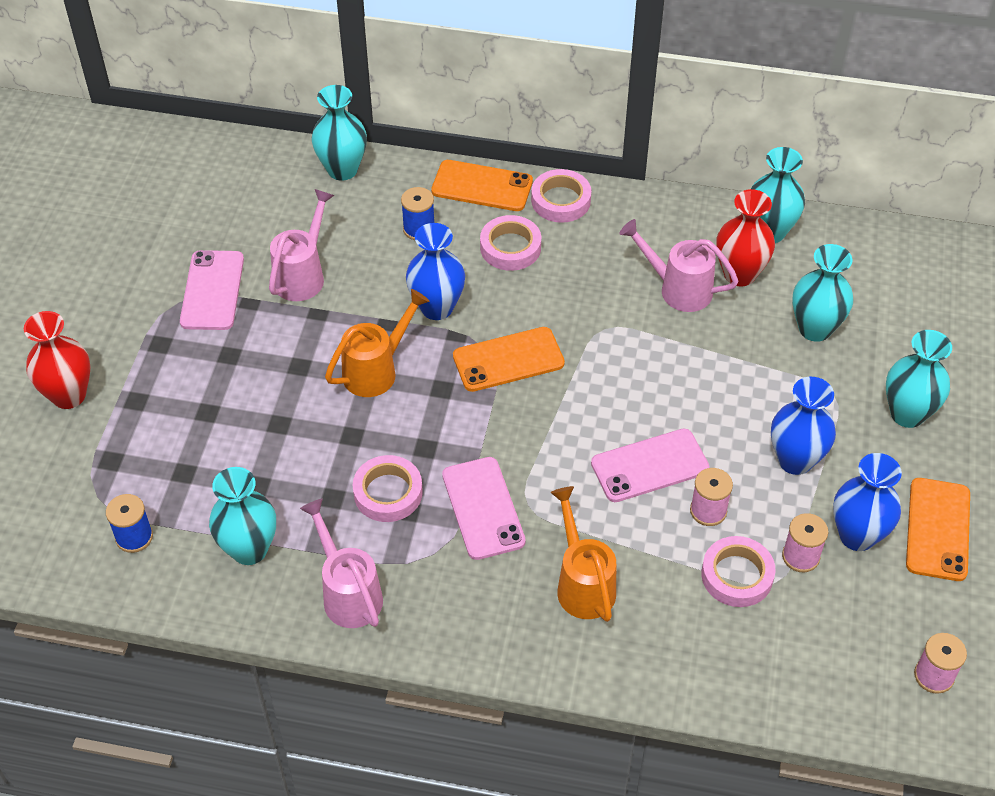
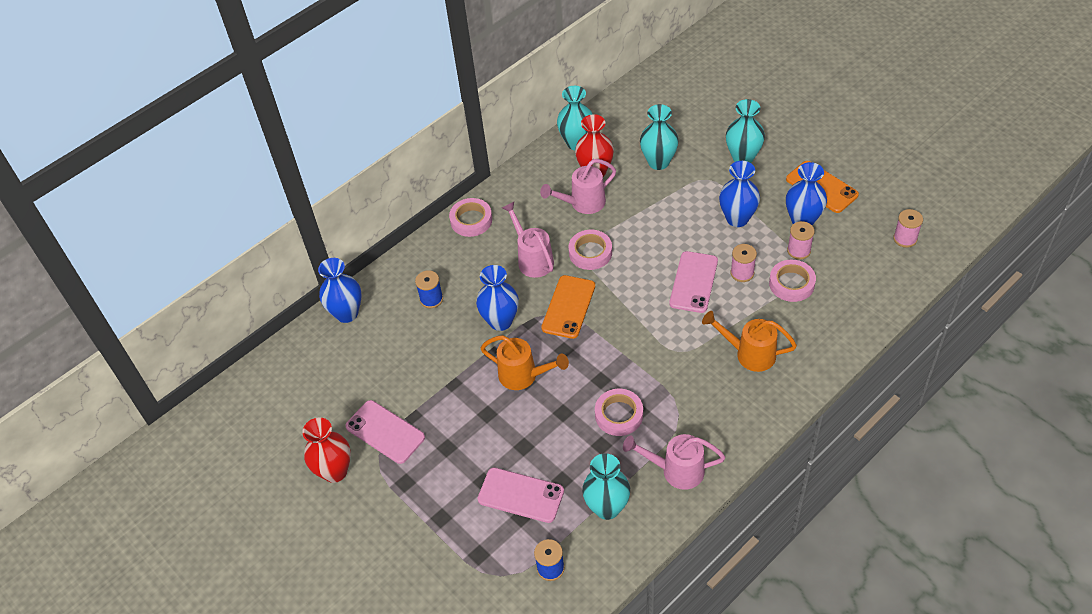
camera: 50 degrees left, 0 degrees up
(69, 395) = (404, 556): red vase -> red vase (335, 471)
(302, 275) = (415, 377): pink watering can -> pink watering can (533, 259)
(342, 169) = (347, 313): turquoise vase -> blue vase
(376, 370) = (523, 376): orange watering can -> orange watering can turned 120 degrees clockwise
(482, 186) = (426, 251): orange phone -> none
(483, 508) = (665, 374): pink phone -> pink phone (520, 495)
(510, 247) = (485, 262): pink tape -> pink tape (590, 253)

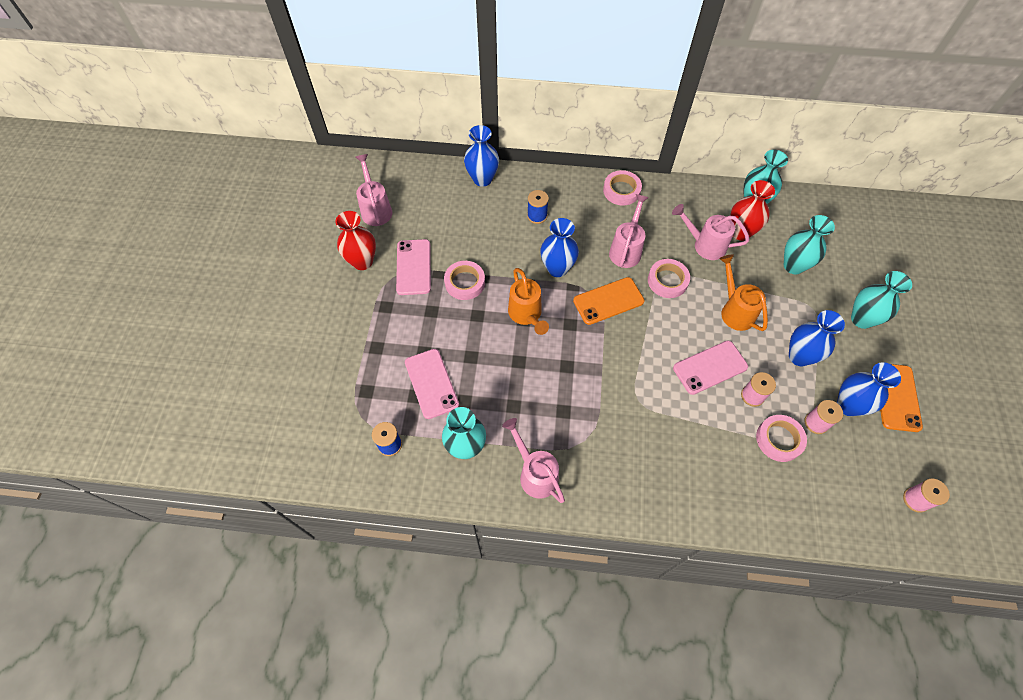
camera: 45 degrees right, 10 degrees up
(286, 422) = (375, 209): none -> pink watering can
(619, 415) = (548, 399): pink tape -> pink tape (465, 282)
(749, 354) = (683, 454): orange watering can -> orange watering can (735, 311)

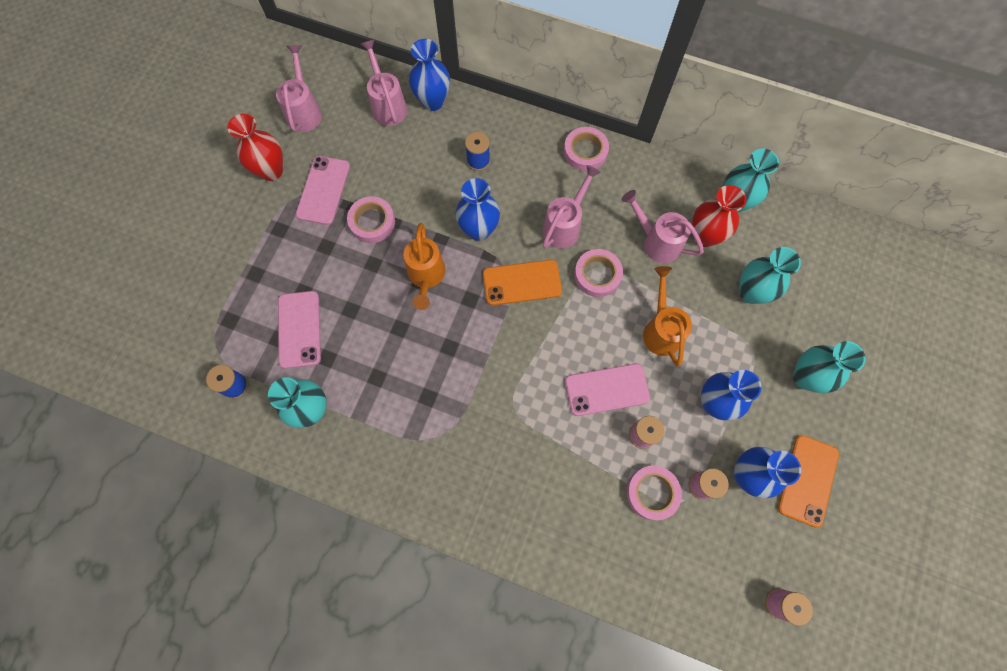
camera: 15 degrees right, 10 degrees up
(535, 473) = (374, 458): pink watering can -> pink watering can (388, 105)

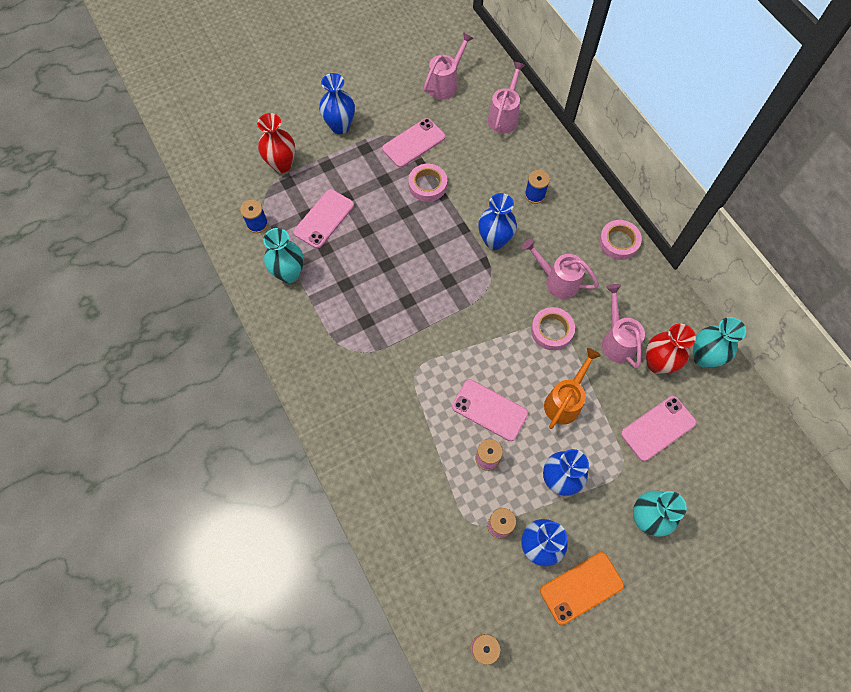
camera: 40 degrees right, 5 degrees down
(271, 171) = (391, 108): red vase -> red vase (282, 164)
(426, 276) = (432, 245): orange watering can -> none
(433, 101) = (537, 134): blue vase -> blue vase (340, 126)
(522, 282) = (493, 296): orange phone -> none
(564, 226) = (557, 281): pink watering can -> pink watering can turned 135 degrees counterclockwise
(652, 493) = (460, 501): pink tape -> none
(751, 292) = (658, 428): turquoise vase -> pink phone

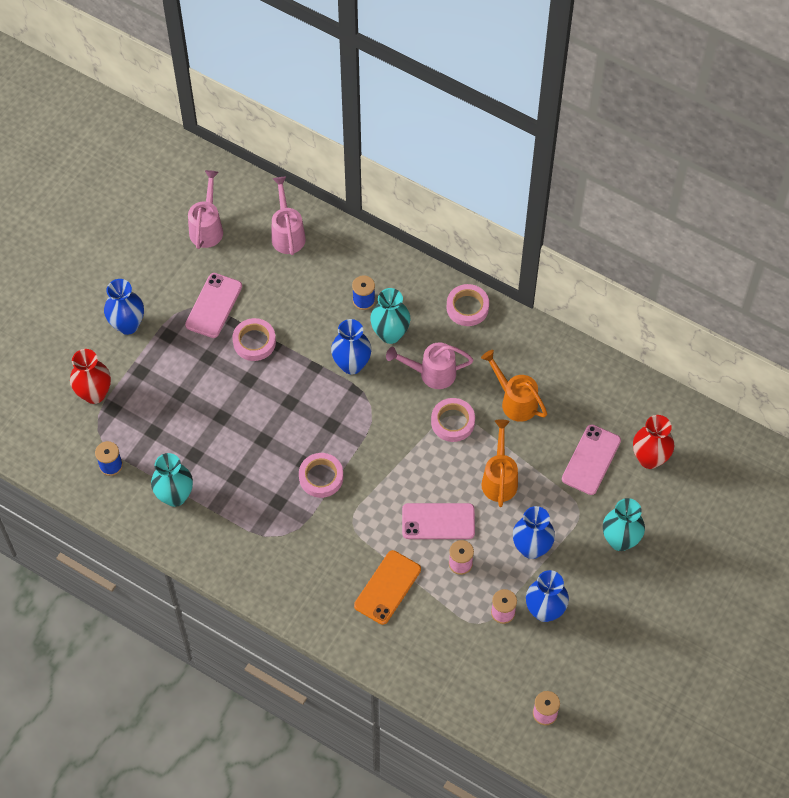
camera: 30 degrees left, 5 degrees down
(324, 219) = (173, 426): pink phone -> none
(413, 319) = (321, 477): none -> pink tape
(581, 587) = (597, 624): orange phone -> orange phone (387, 587)
(617, 340) = (515, 401): pink watering can -> orange watering can
(657, 363) = (561, 403): red vase -> red vase (649, 458)
(703, 357) = (597, 377): turquoise vase -> turquoise vase (390, 334)

